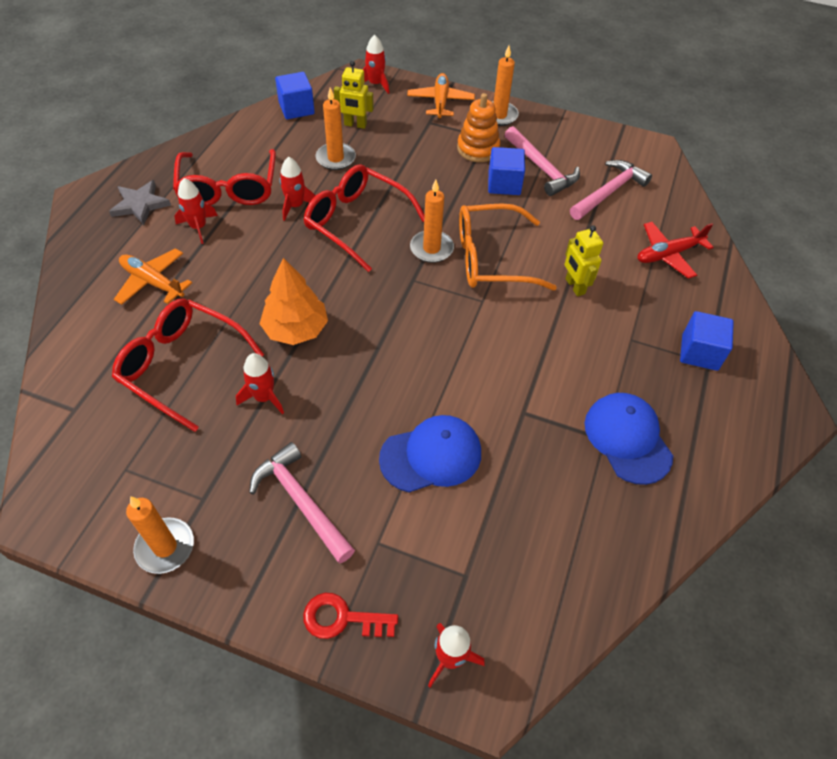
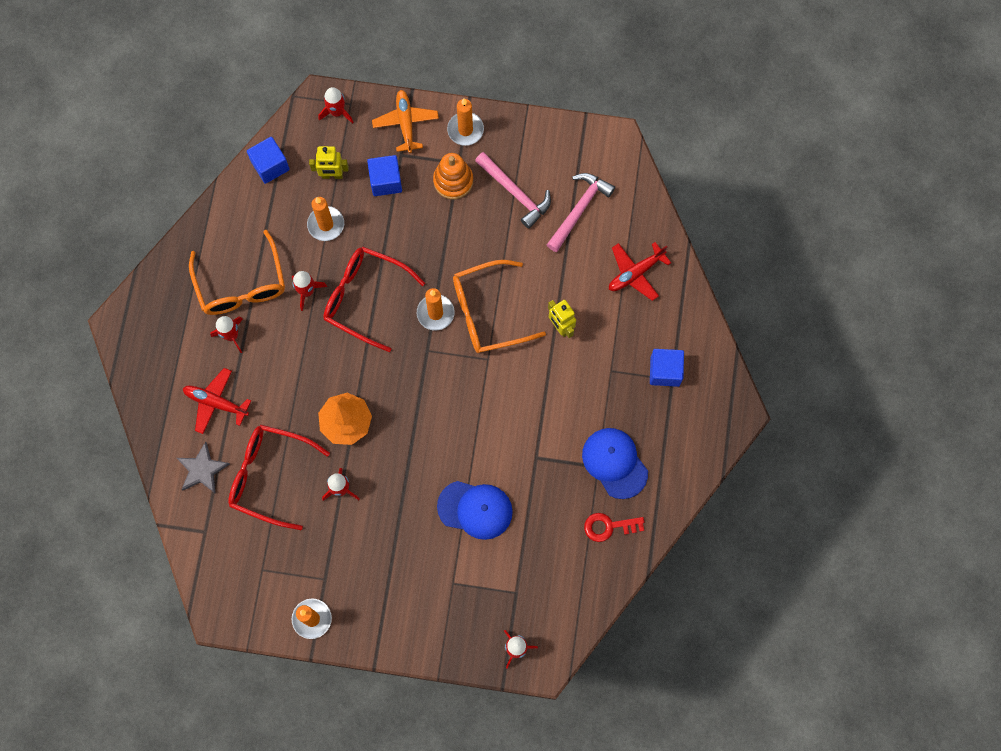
camera: 10 degrees left, 20 degrees up
(140, 204) = (171, 321): grey star -> grey star (202, 470)
(152, 282) = (216, 403): orange plane -> red plane
(228, 188) = (241, 283): red glasses -> orange glasses
(301, 501) = (393, 565): pink hammer -> none
(342, 618) = (442, 639): red key -> red key (609, 526)
(431, 456) = (475, 509): blue cap -> blue cap turned 45 degrees clockwise
(504, 184) = (484, 221): blue cube -> blue cube (386, 181)

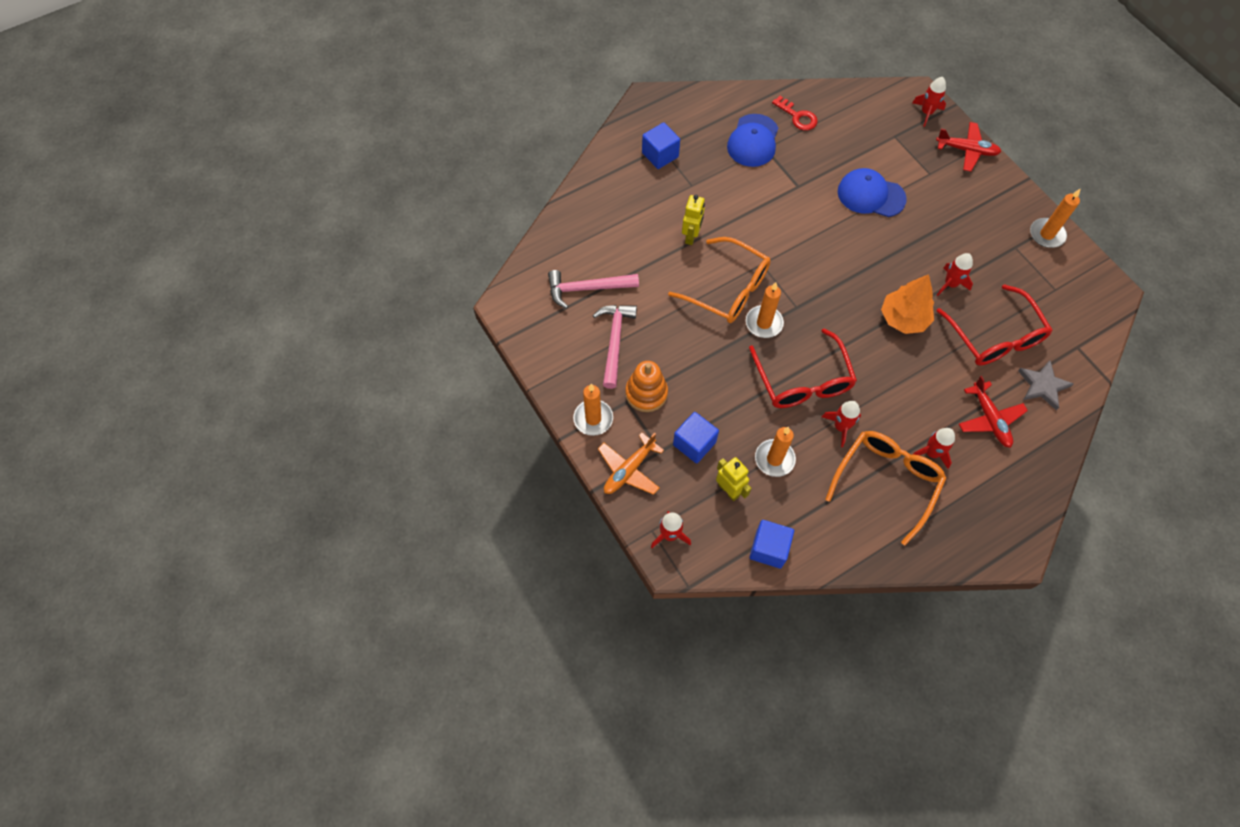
camera: 130 degrees left, 10 degrees down
(475, 509) = (871, 195): blue cap -> blue cap turned 45 degrees counterclockwise
(635, 273) = (604, 219): red plane -> red plane (967, 150)

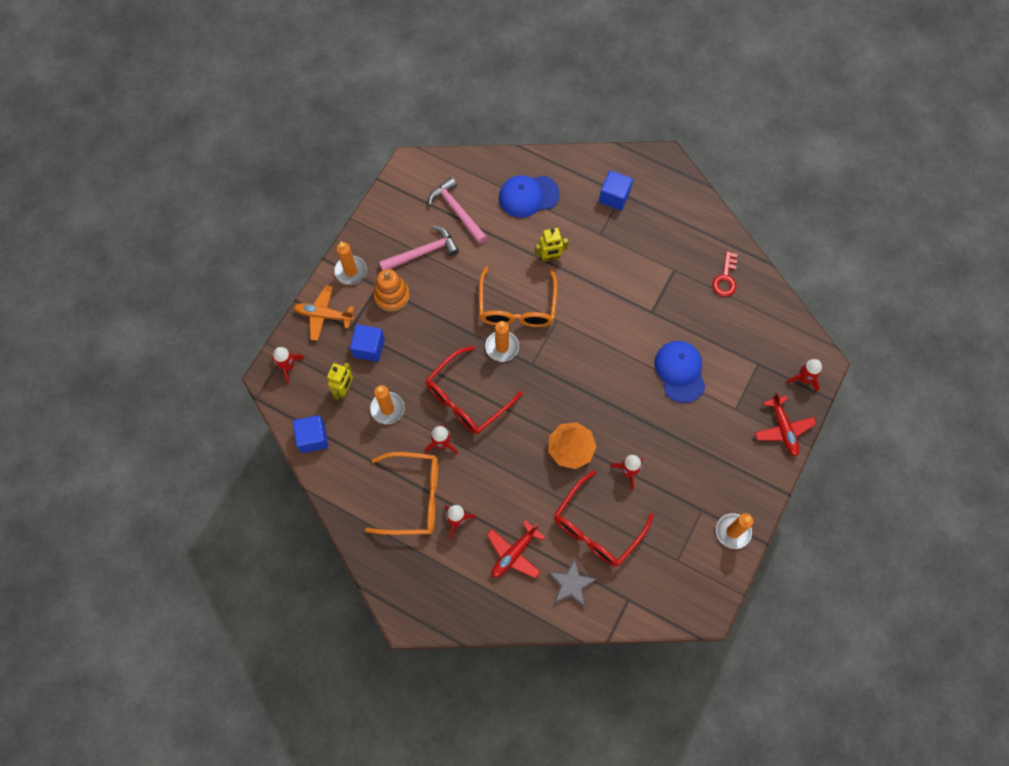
camera: 60 degrees right, 5 degrees up
(753, 141) = (675, 257): blue cap -> blue cap (528, 196)

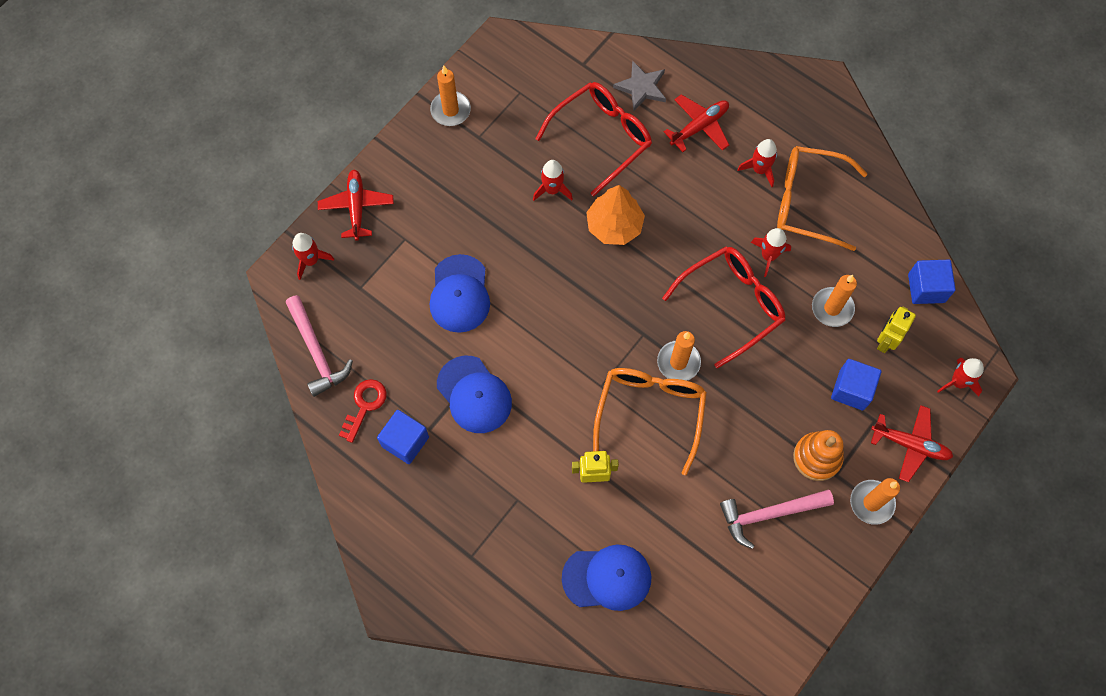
camera: 170 degrees left, 0 degrees up
(323, 315) = (910, 445): orange plane -> red plane
(457, 211) = (714, 572): pink hammer -> pink hammer (317, 352)
(614, 197) = (484, 554): blue cube -> blue cube (405, 441)
(648, 299) = (474, 394): none -> blue cap

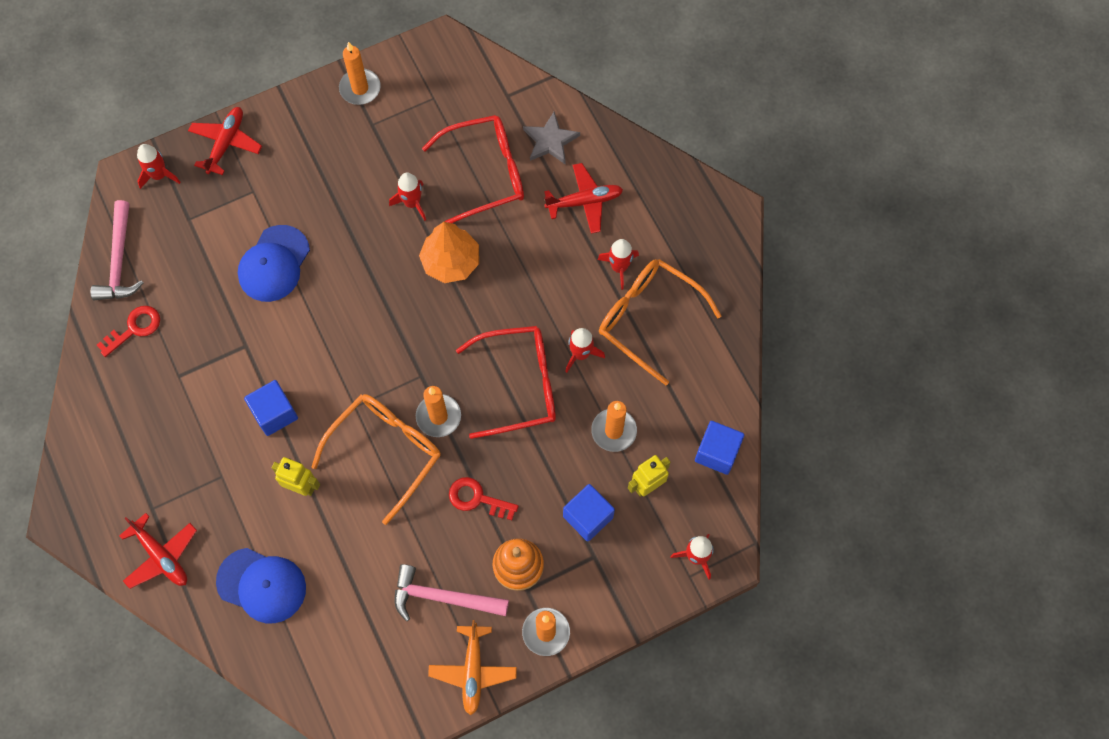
camera: 25 degrees right, 0 degrees up
(405, 441) = (152, 377): blue cube -> blue cube (275, 413)
(474, 394) = (236, 362): blue cap -> none
(750, 417) = (477, 498): none -> red key
(830, 564) = (473, 671): none -> orange plane
(910, 445) = (615, 595): red plane -> red plane (161, 556)

